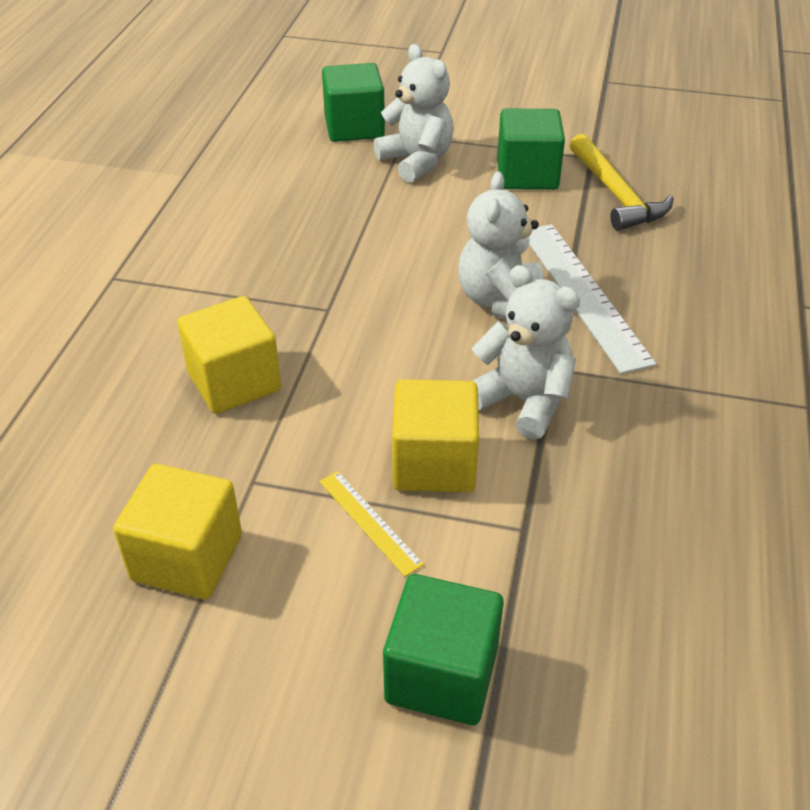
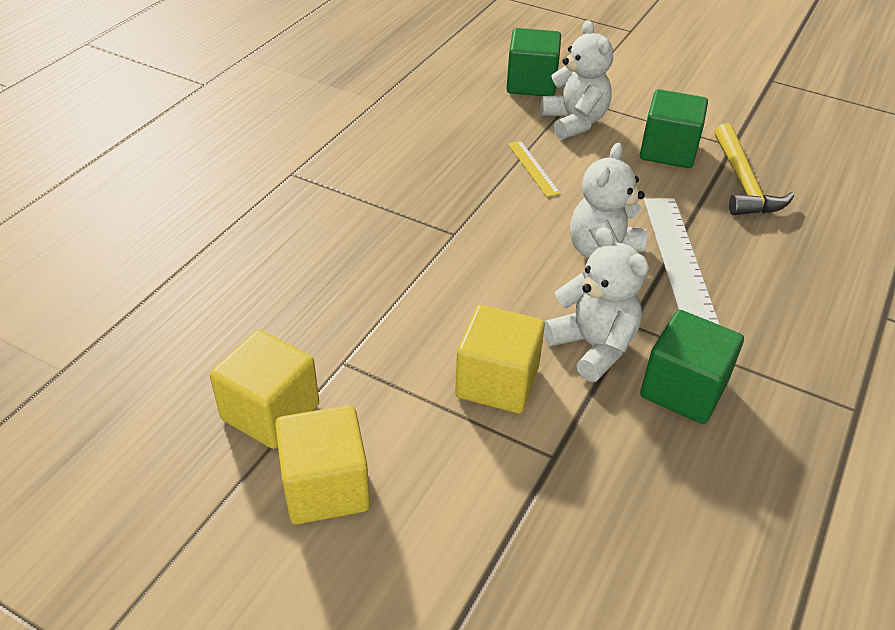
camera: 15 degrees right, 0 degrees up
(234, 382) = (357, 278): yellow cube -> yellow cube (326, 487)
(369, 522) = (425, 418): yellow ruler -> yellow ruler (533, 168)
(442, 674) = (440, 560): green cube -> green cube (683, 389)

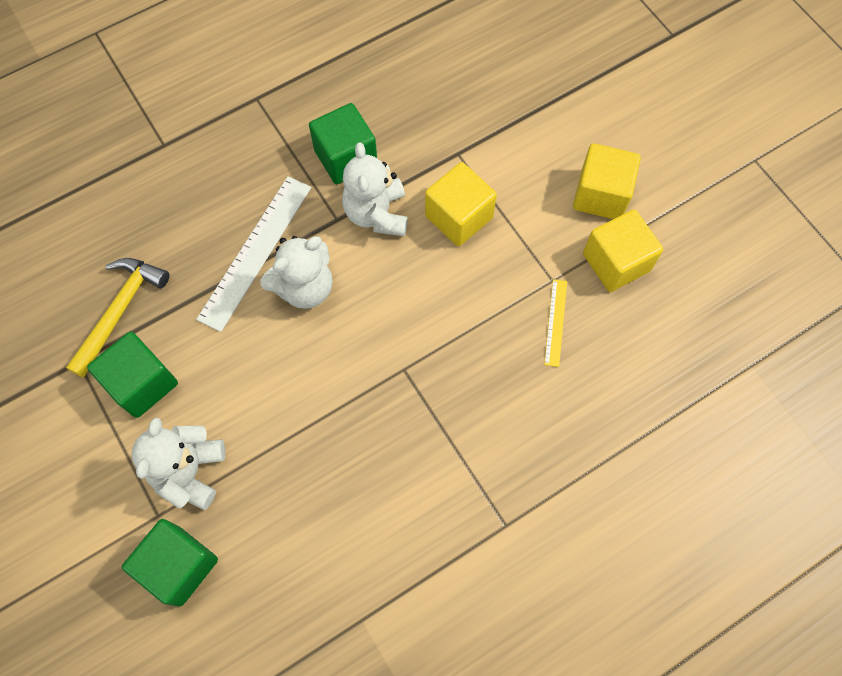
camera: 150 degrees left, 25 degrees up
(533, 168) = (281, 421): yellow ruler -> yellow ruler (555, 322)

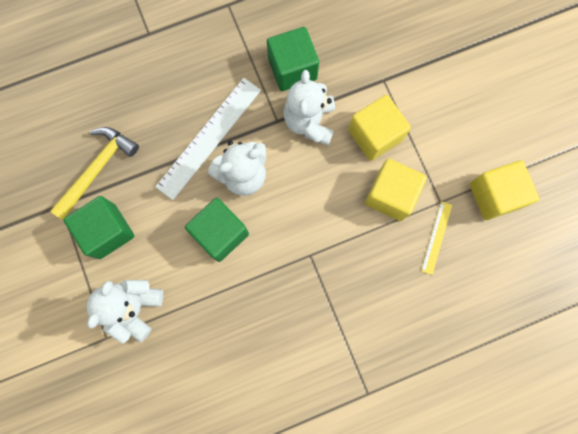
camera: 10 degrees right, 10 degrees up
(179, 565) = (117, 379): green cube -> green cube (220, 233)
(600, 195) = (493, 136): yellow cube -> yellow cube (390, 195)

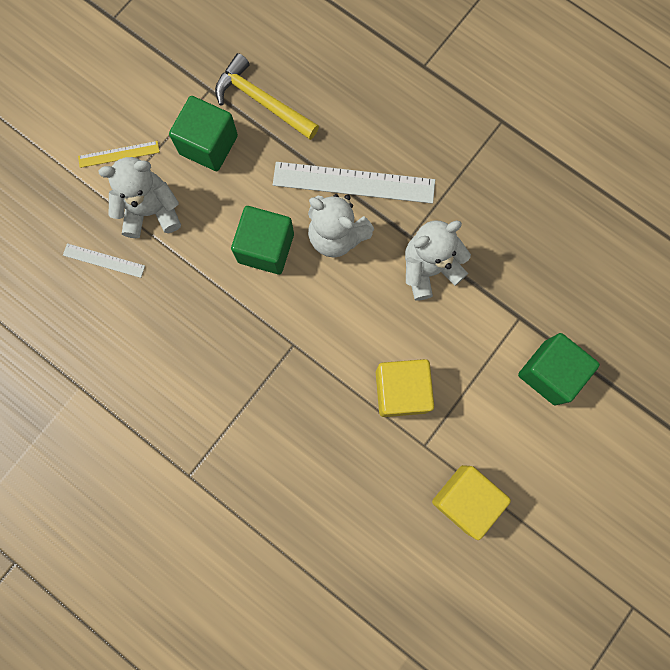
camera: 60 degrees right, 0 degrees up
(98, 169) = (262, 101): yellow hammer -> yellow hammer turned 150 degrees counterclockwise
(152, 369) = (104, 260): none -> white ruler
(292, 69) = (474, 221): green cube -> green cube (549, 373)
(375, 135) = (454, 341): yellow cube -> none
(436, 237) = (384, 461): yellow ruler -> yellow ruler (119, 154)

